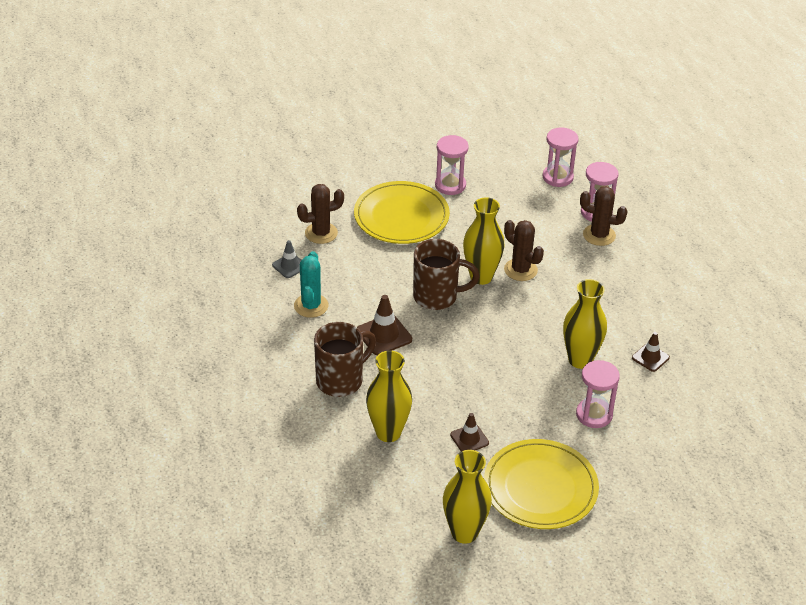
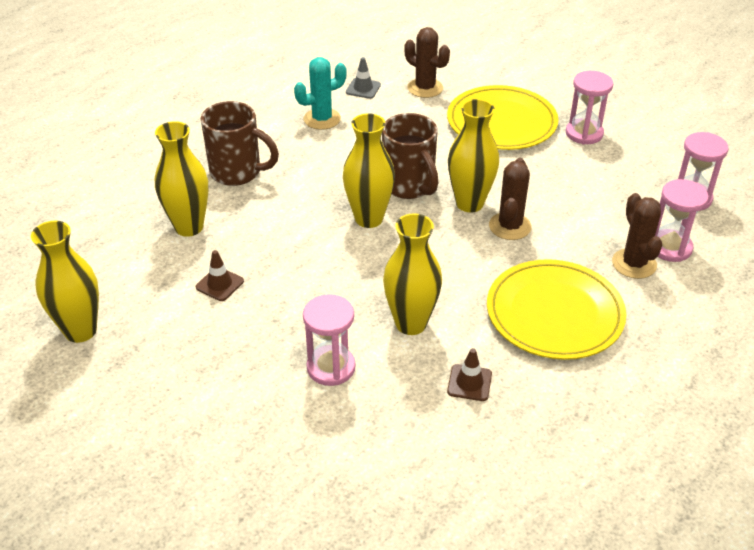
camera: 60 degrees right, 0 degrees up
(384, 335) = (322, 174): brown traffic cone -> none
(457, 333) = (369, 218): none -> yellow vase
(540, 487) = (183, 365): yellow plate -> yellow plate (554, 313)

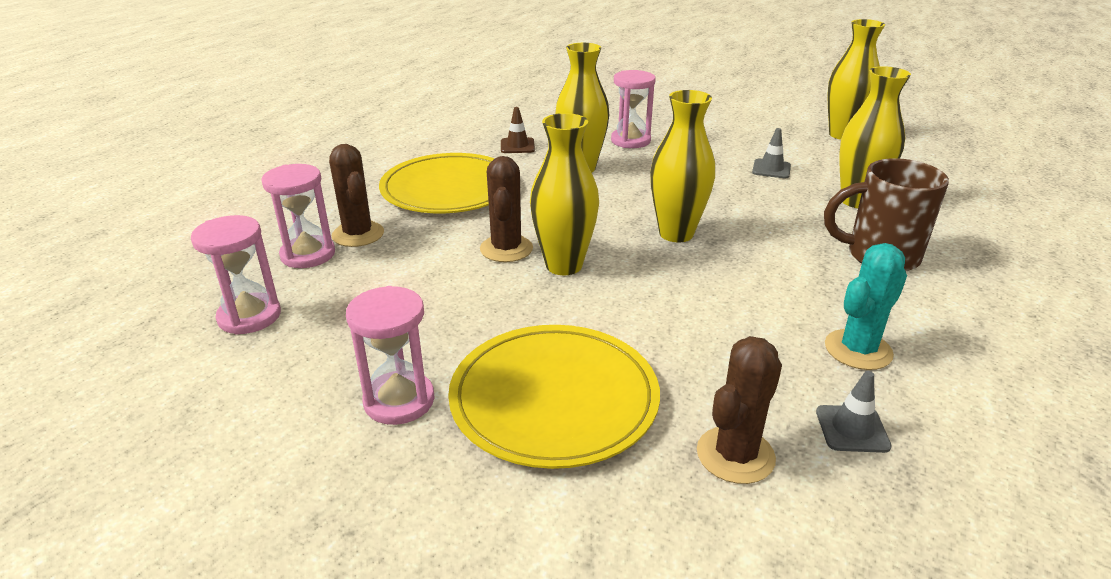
camera: 165 degrees right, 10 degrees down
(219, 284) = (771, 169): brown traffic cone -> grey traffic cone
(409, 186) = (651, 273): brown mug -> none
(425, 88) = (735, 455): brown cactus -> brown cactus turned 75 degrees counterclockwise

